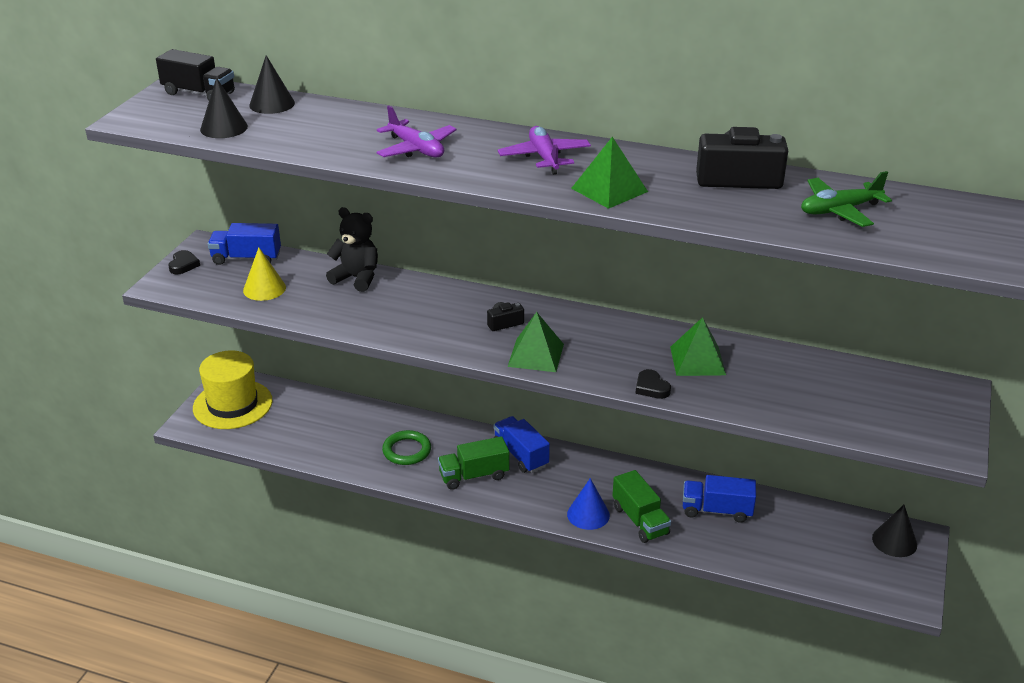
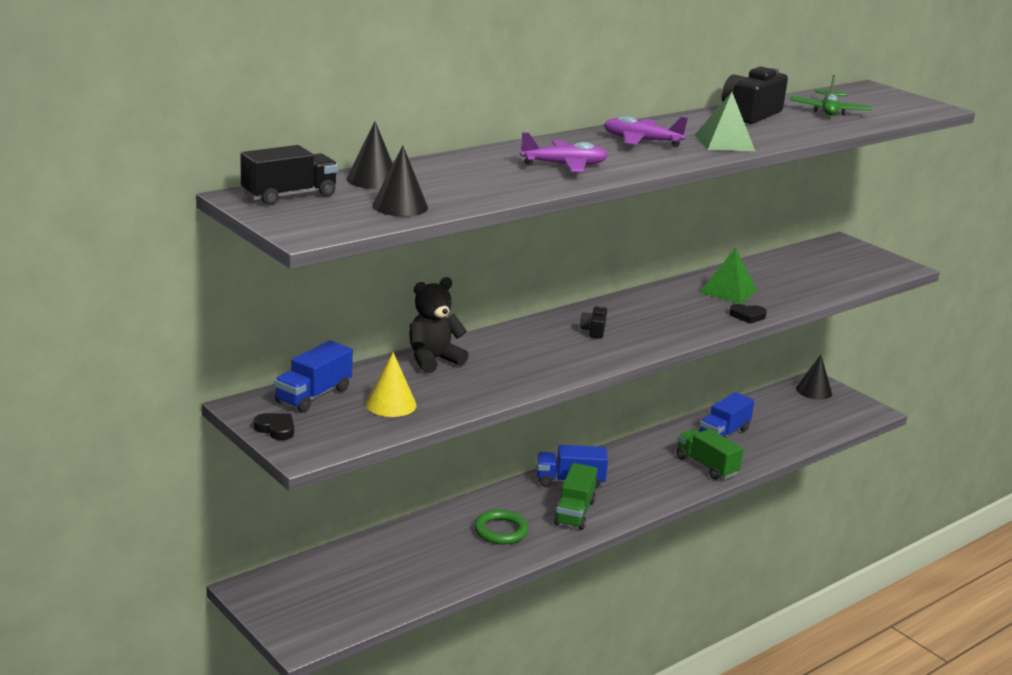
camera: 60 degrees left, 10 degrees down
(232, 404) = (300, 601): yellow hat -> none
(535, 355) = (657, 336): green pyramid -> none
(588, 514) = (678, 483): blue cone -> none
(640, 520) = (706, 466): green truck -> green truck turned 135 degrees counterclockwise

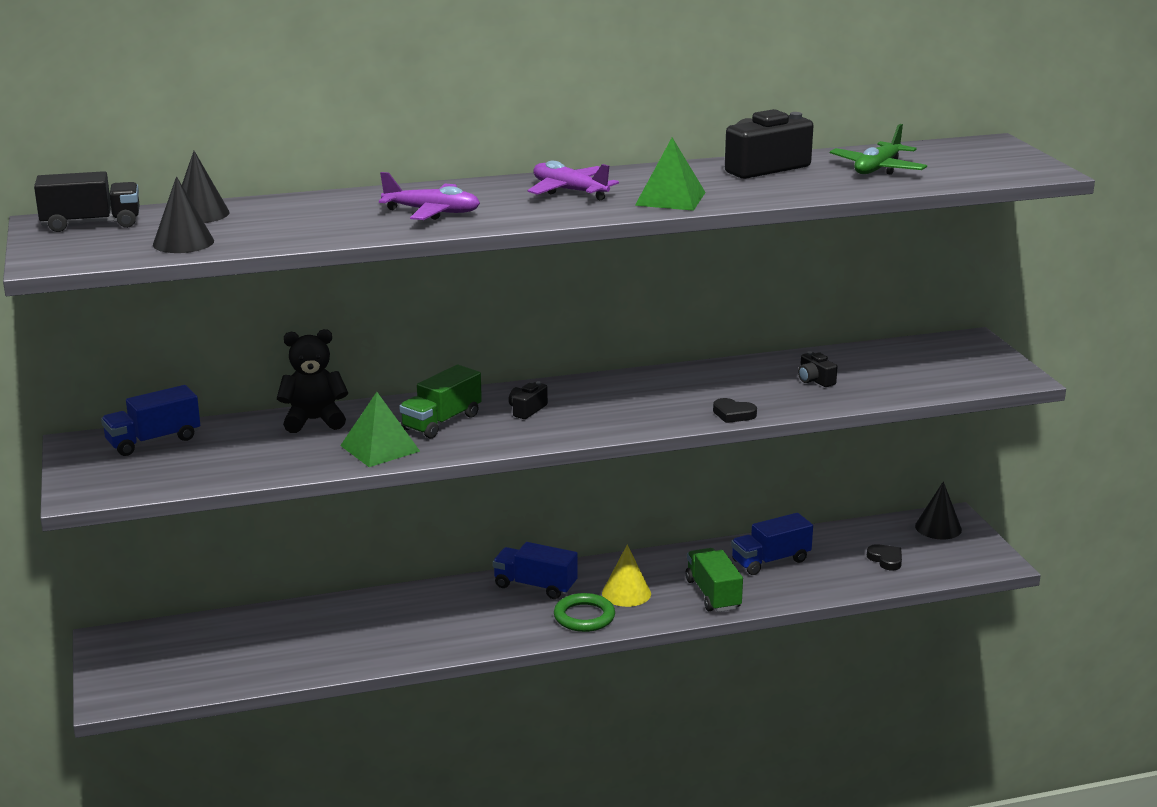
camera: 25 degrees right, 0 degrees up
(276, 429) = (81, 469): black heart -> black heart (886, 560)
(391, 404) = (218, 459): yellow cone -> yellow cone (626, 593)
(501, 531) = (409, 626): green ring -> green ring (584, 617)
(574, 512) = (508, 620): green truck -> green truck (442, 422)
(728, 291) = (744, 383): green pyramid -> green pyramid (380, 448)
(774, 283) = (815, 380): none -> black camera

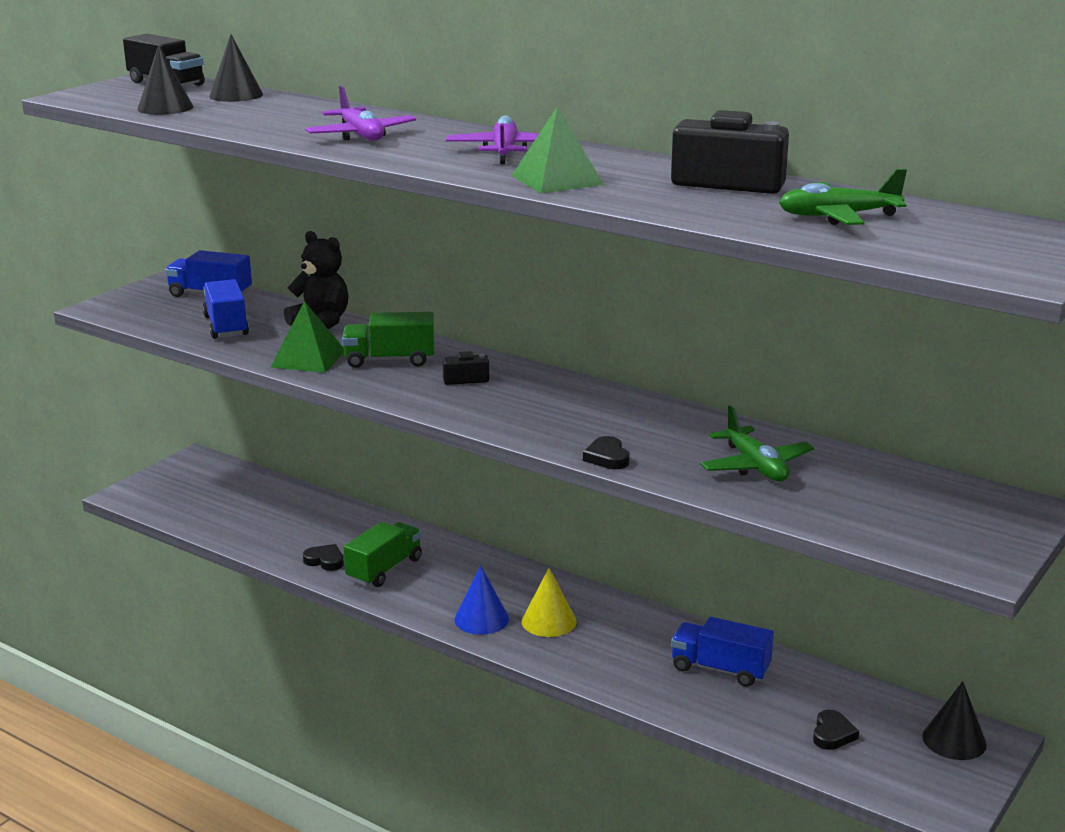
camera: 50 degrees right, 0 degrees up
(396, 646) = (325, 561): none -> black heart
(535, 586) = (496, 576): blue truck -> blue truck (226, 326)
(584, 617) = (481, 619): green ring -> blue cone
(713, 594) = (612, 664): green truck -> green truck (384, 569)
(815, 380) = (755, 466): black camera -> green plane

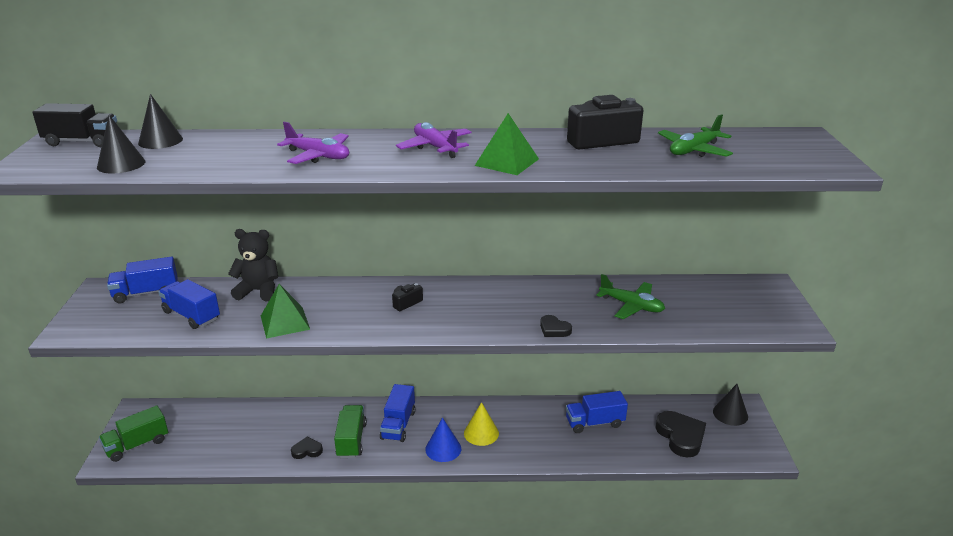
camera: 35 degrees left, 5 degrees up
(390, 360) = (341, 305): green truck -> green truck (137, 445)
(456, 574) = (398, 425): none -> blue truck
(832, 734) = (681, 436): black heart -> black heart, size x1.88

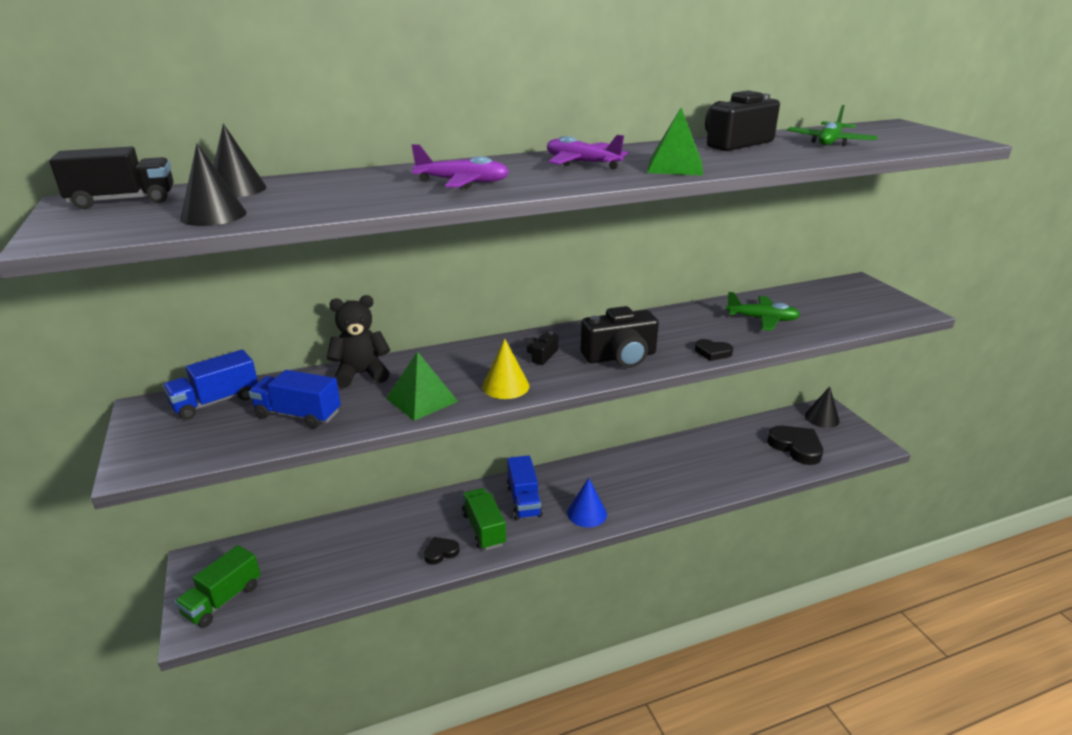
camera: 20 degrees left, 0 degrees up
(469, 317) = (620, 357): none -> black camera
(481, 433) = (614, 488): yellow cone -> yellow cone (505, 386)
(594, 423) = (713, 453): blue truck -> none

